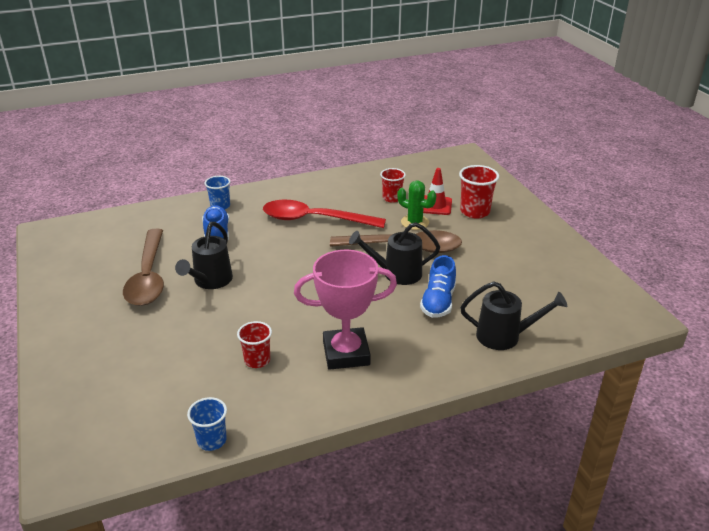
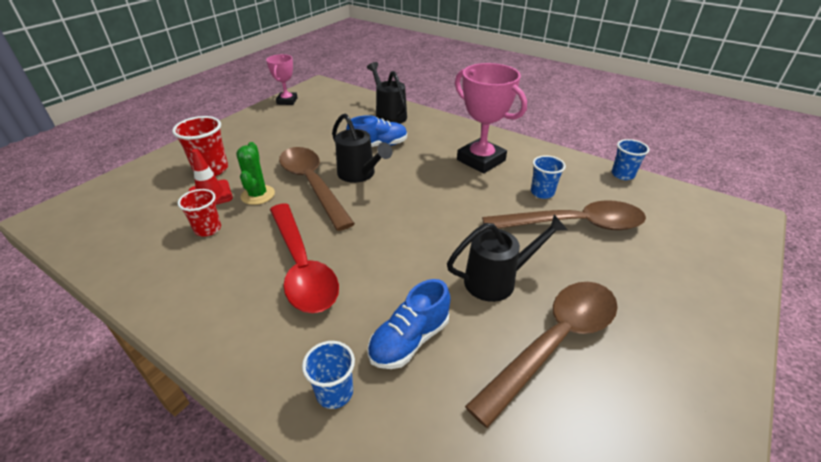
camera: 125 degrees left, 5 degrees up
(204, 349) = (573, 224): none -> brown spoon
(257, 360) = (542, 192): red cup -> blue cup
(600, 279) = (287, 101): none -> pink trophy

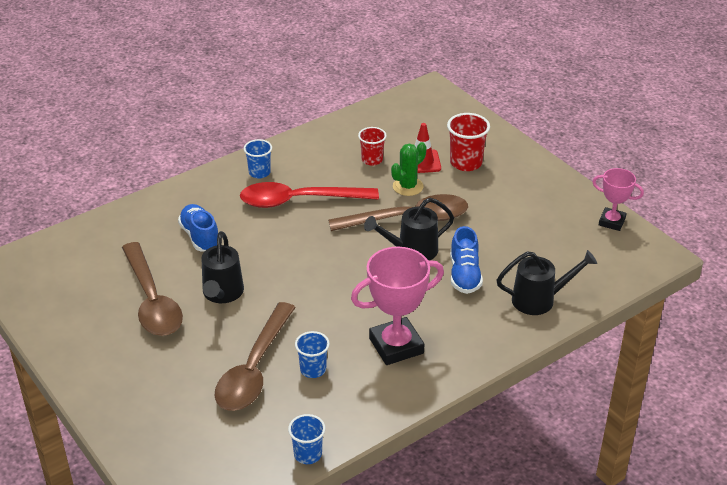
camera: 110 degrees right, 0 degrees up
(258, 195) = (408, 186): green cactus -> green cactus turned 60 degrees counterclockwise
(334, 392) = (186, 201): blue cup -> blue cup (259, 172)

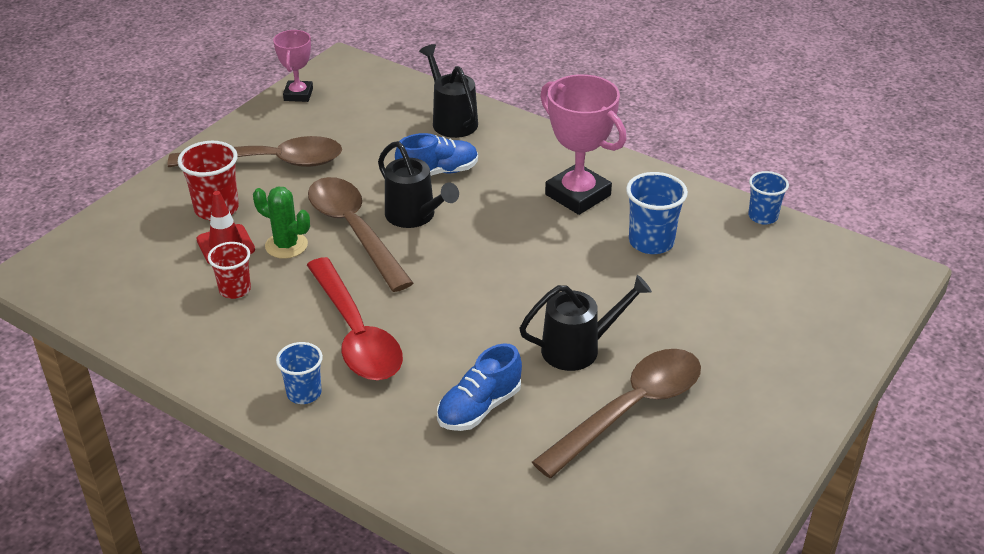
camera: 110 degrees left, 0 degrees up
(254, 369) = (681, 284): brown spoon -> brown spoon (269, 162)
(313, 369) = (651, 242): blue cup -> blue cup, size x1.50

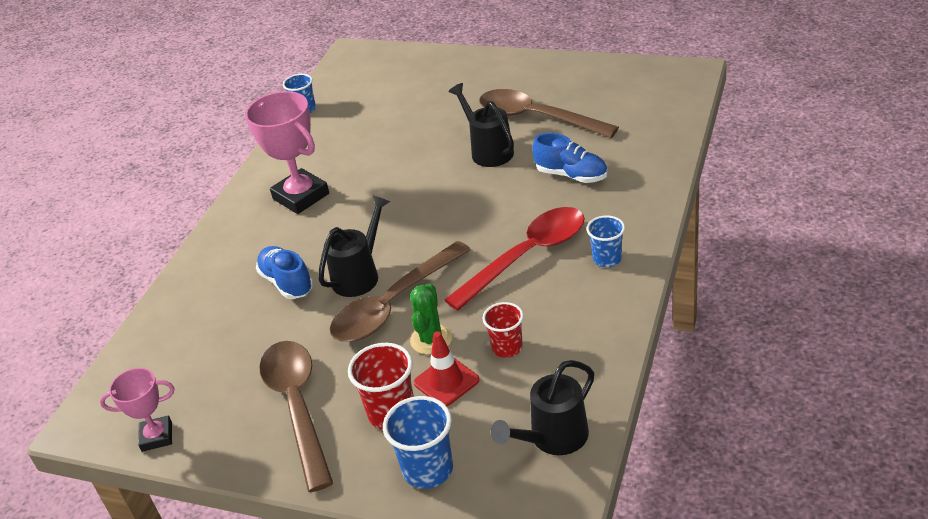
camera: 100 degrees left, 0 degrees up
(451, 120) = (195, 301): black watering can -> black watering can (552, 439)
(578, 195) = (301, 196): pink trophy -> pink trophy turned 75 degrees counterclockwise
(651, 242) = (353, 148): blue cup -> blue cup (428, 470)

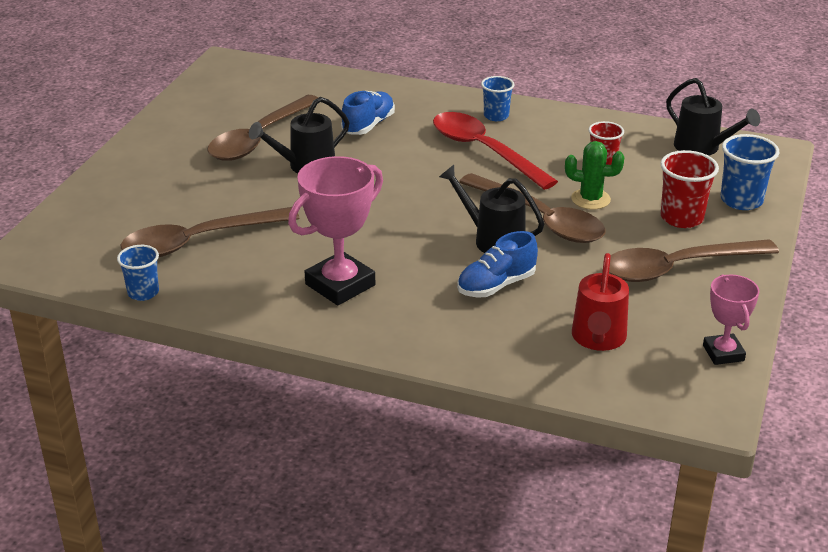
camera: 95 degrees left, 5 degrees down
(197, 350) = (598, 339): none -> red watering can
(369, 119) = (198, 241): none -> brown spoon
(446, 381) = (643, 192): red traffic cone -> none

